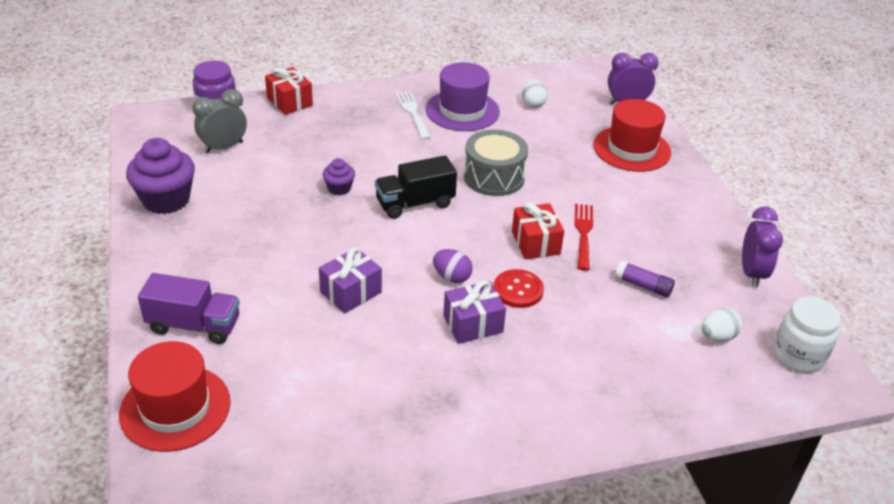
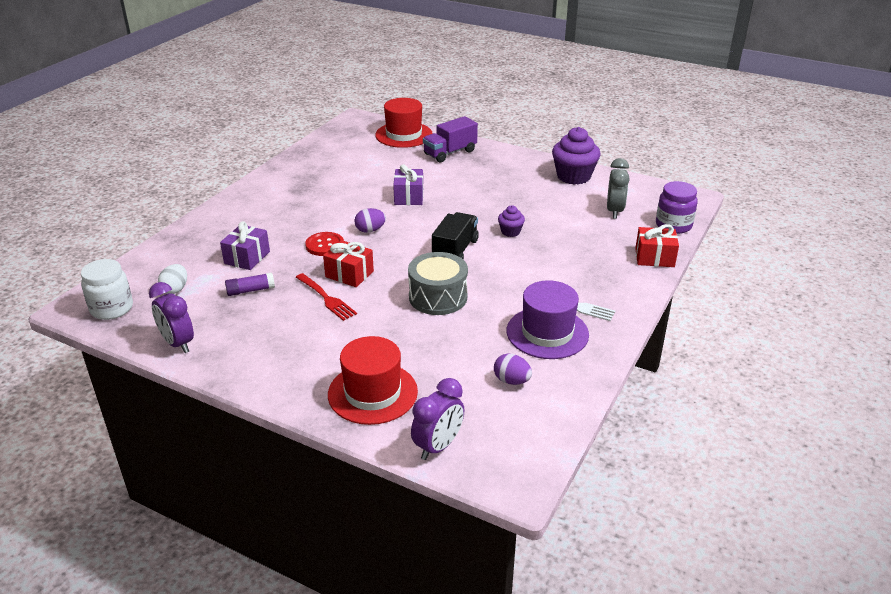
camera: 135 degrees right, 5 degrees down
(473, 324) = (327, 219): purple gift -> purple gift (247, 257)
(533, 104) = (511, 381): white egg -> purple egg

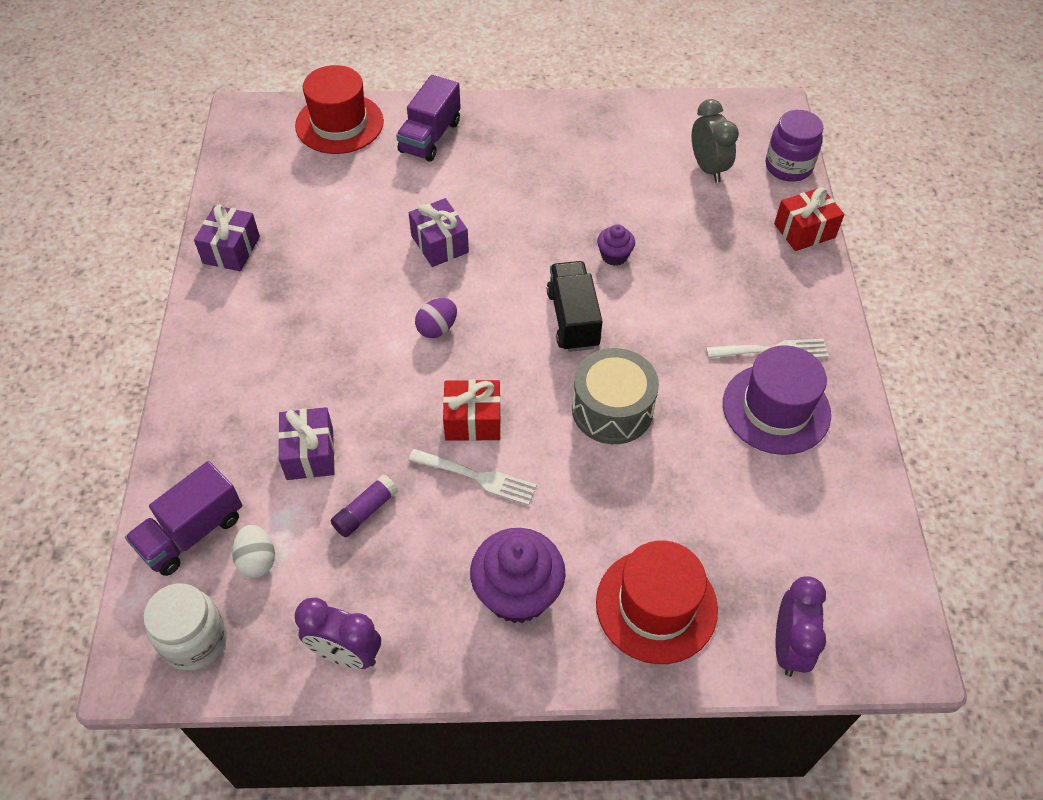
camera: 30 degrees left, 20 degrees up
(156, 267) = (192, 533): none -> purple truck
(293, 167) = (231, 250): none -> purple gift
(325, 245) = (398, 383): red button -> none
(326, 298) = (477, 477): red fork -> white fork
(511, 381) = (792, 504): purple egg -> none
(573, 176) = (618, 123): purple cupcake -> purple cupcake (517, 593)

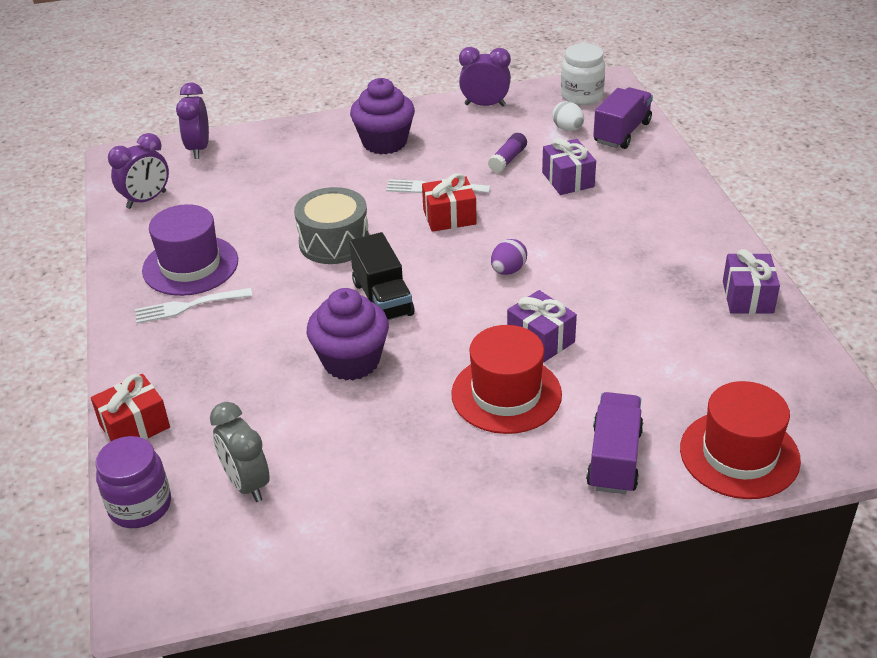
camera: 170 degrees right, 15 degrees down
(614, 256) = (351, 361): purple cupcake -> purple cupcake, size x1.97
(656, 605) = (288, 151): red hat -> red hat (506, 394)
(847, 541) = (146, 200): none -> purple clock

